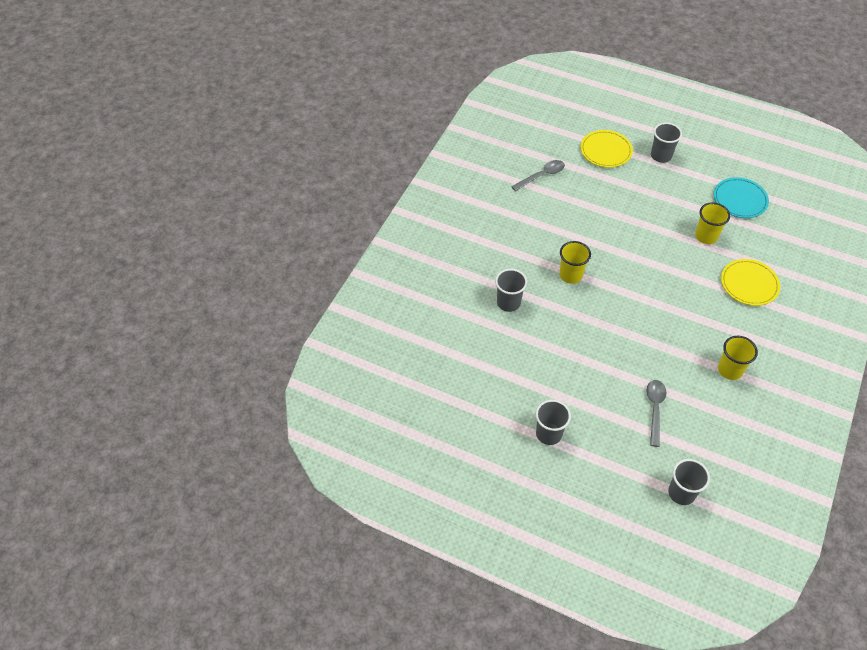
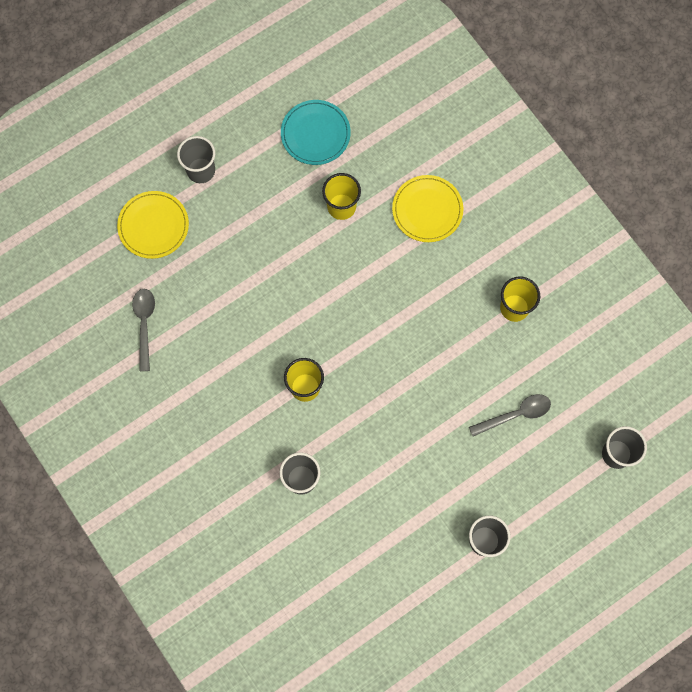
camera: 60 degrees left, 20 degrees up
(655, 409) = (515, 414): grey spoon -> grey spoon turned 120 degrees clockwise

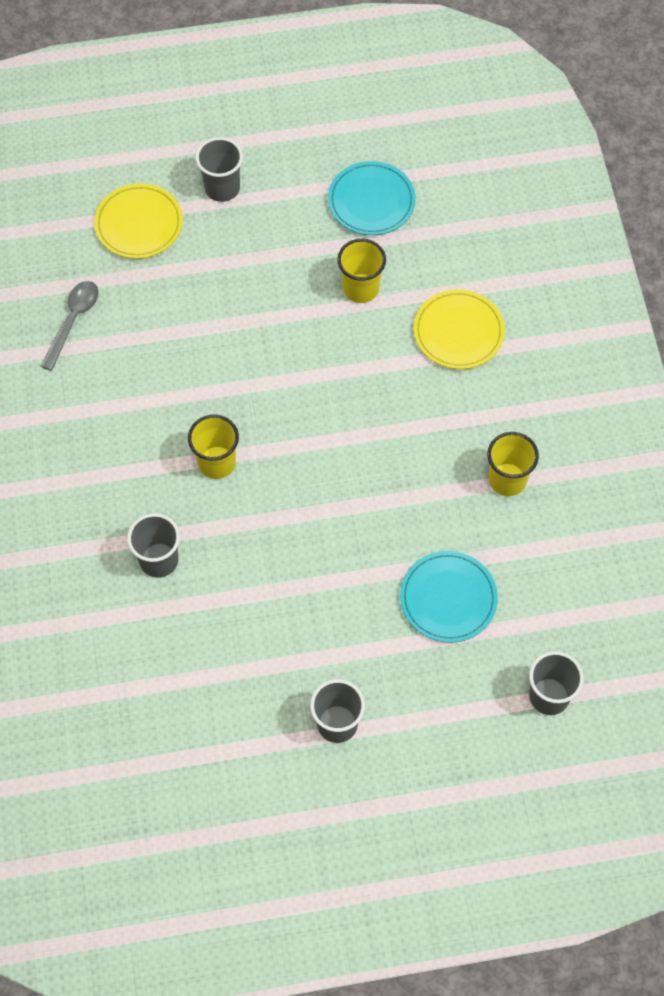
camera: 25 degrees right, 10 degrees down
(515, 414) = (448, 598): grey spoon -> turquoise plate

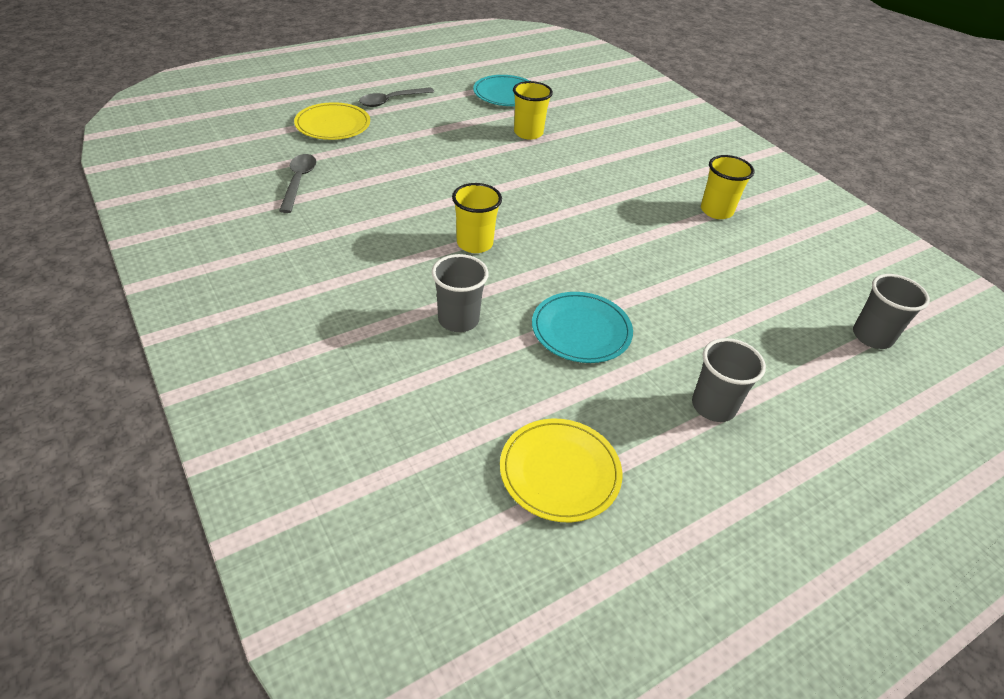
camera: 25 degrees left, 20 degrees down
(222, 188) = (391, 101): grey cup -> grey spoon
(448, 598) = (734, 290): turquoise plate -> turquoise plate (581, 330)
(458, 332) = (615, 143): yellow plate -> yellow plate (560, 472)

